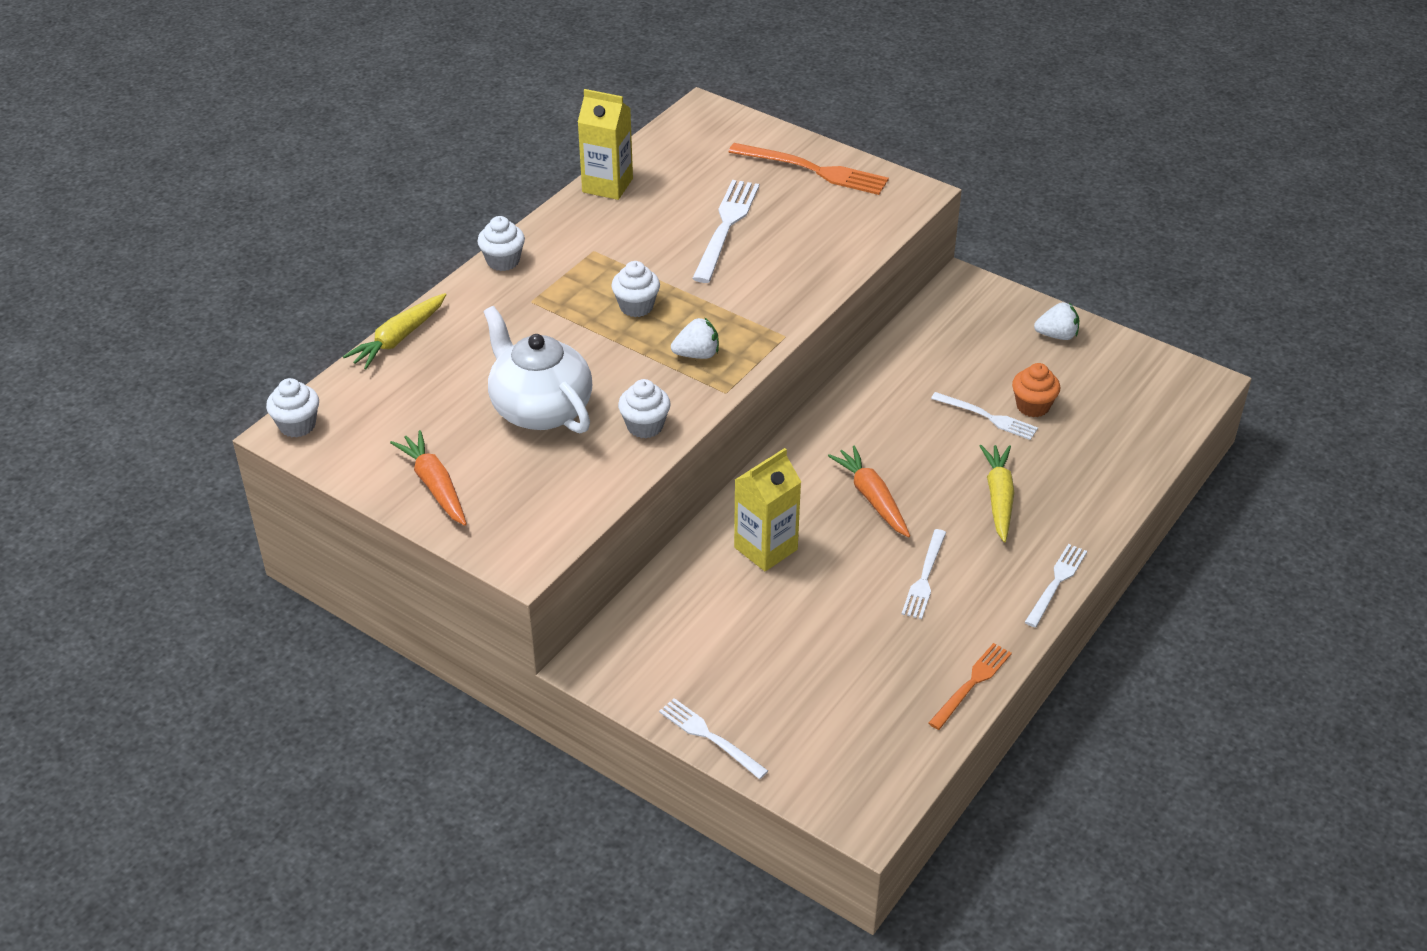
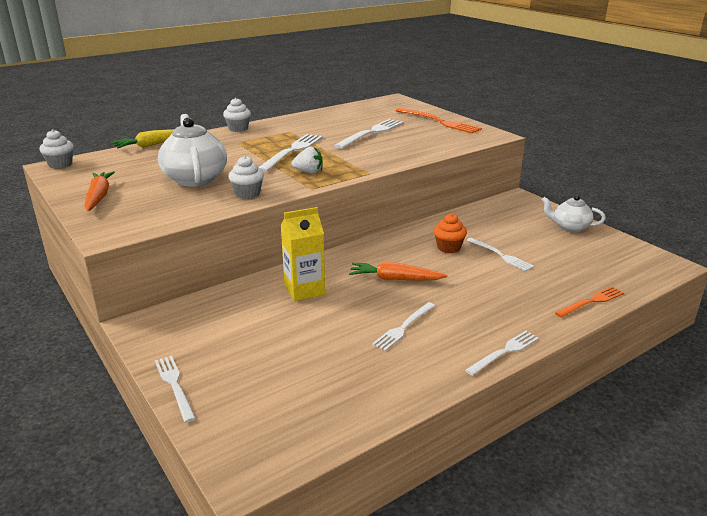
camera: 20 degrees right, 15 degrees down
(607, 185) = (320, 114): yellow carton -> none
(636, 306) = (292, 151): white cupcake -> white fork
(872, 498) = (395, 279): orange carrot -> orange carrot turned 75 degrees counterclockwise
(971, 684) = (398, 401): orange fork -> orange fork (591, 302)
(998, 497) = (485, 295): yellow carrot -> none
(1032, 406) = (536, 255): orange cupcake -> orange cupcake (448, 248)
(1057, 335) = (569, 227): white strawberry -> white teapot

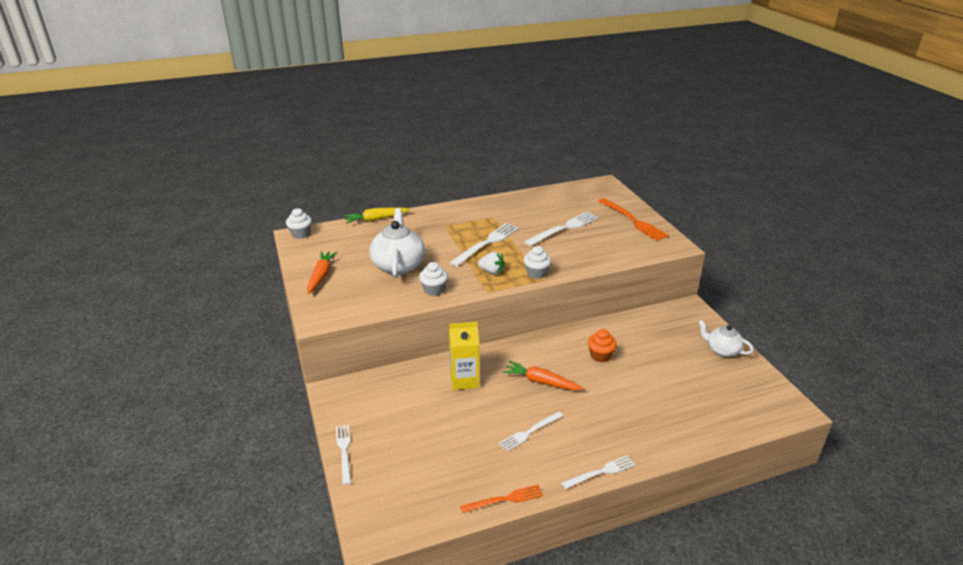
camera: 15 degrees right, 5 degrees up
(238, 129) = (451, 207): white cupcake -> white cupcake (536, 273)
(500, 255) = (642, 372): white fork -> none
(591, 302) = (699, 436): orange fork -> orange fork (504, 499)

